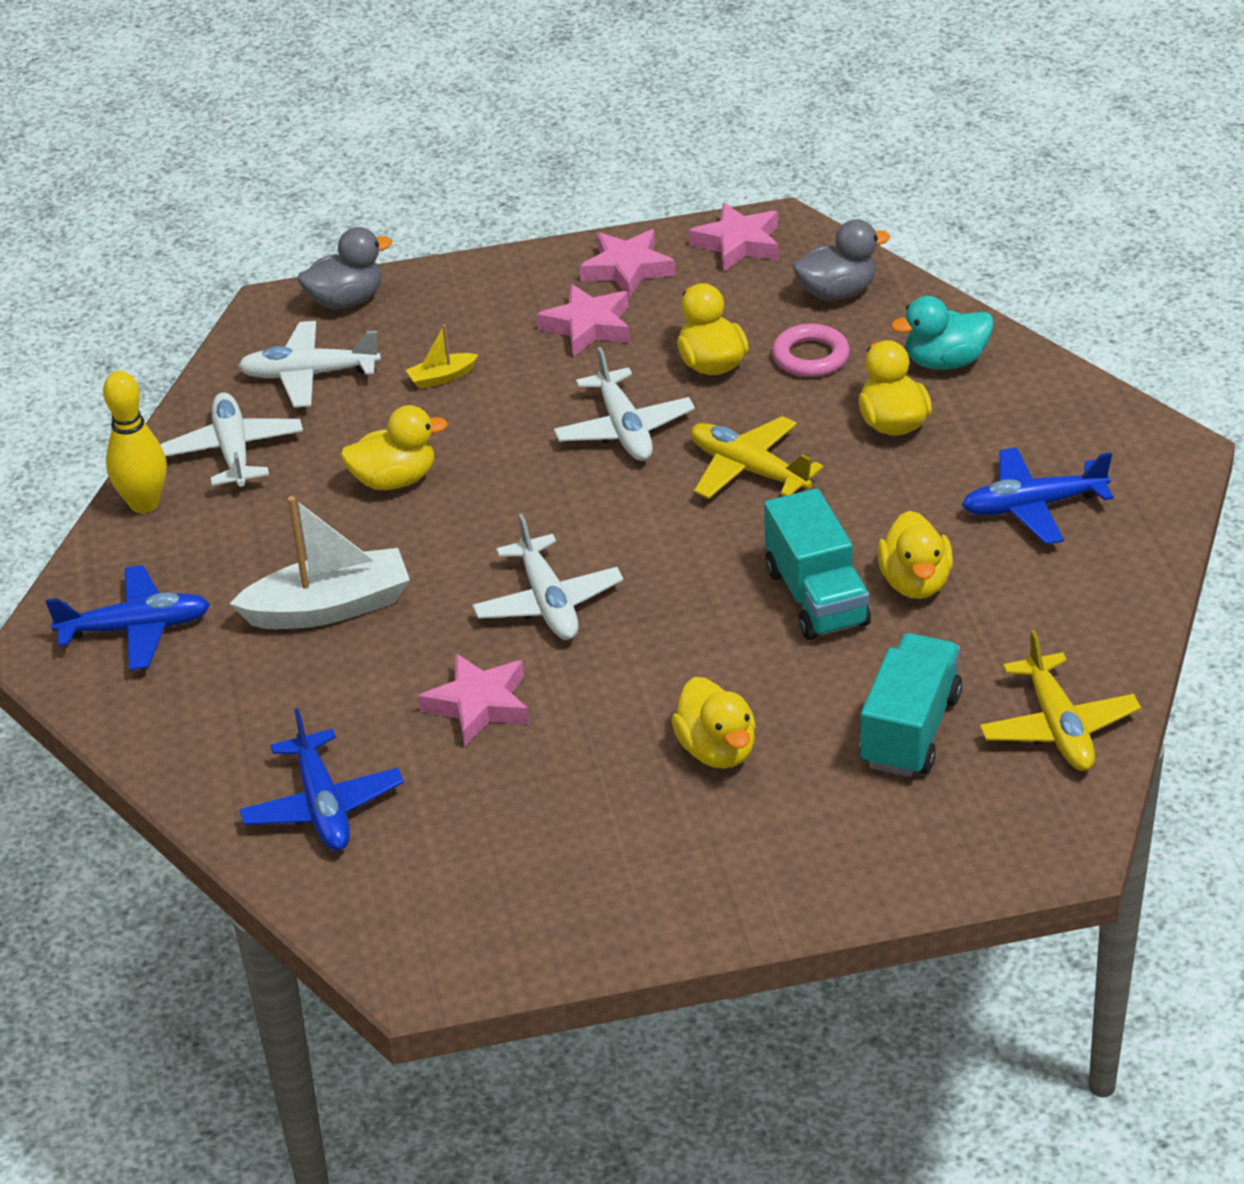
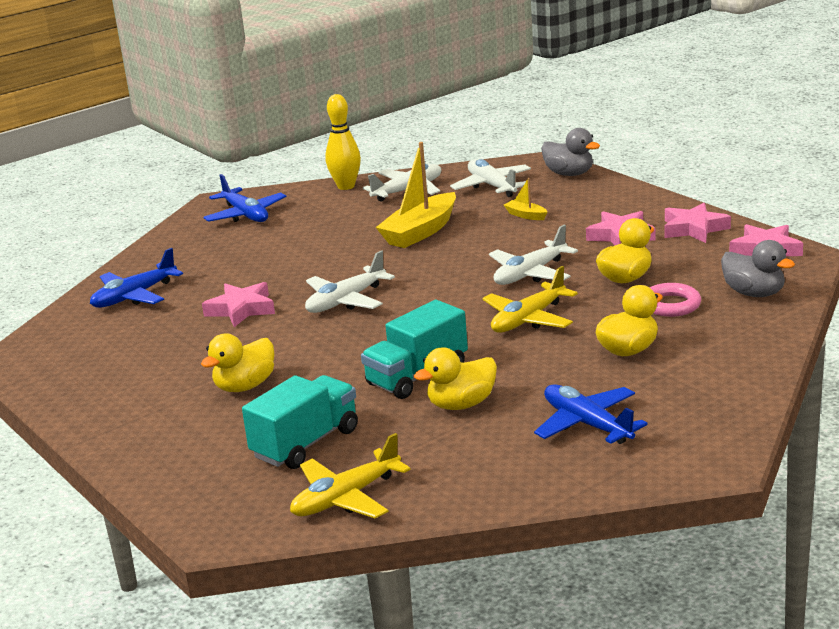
camera: 65 degrees right, 15 degrees down
(329, 608) = (296, 250): white boat -> none
(394, 480) = (420, 232): yellow duck -> yellow boat
(748, 469) = (528, 319): yellow plane -> yellow plane turned 150 degrees counterclockwise
(909, 730) = (305, 443): turquoise truck -> turquoise truck turned 45 degrees counterclockwise
(945, 362) = (721, 349): turquoise duck -> none

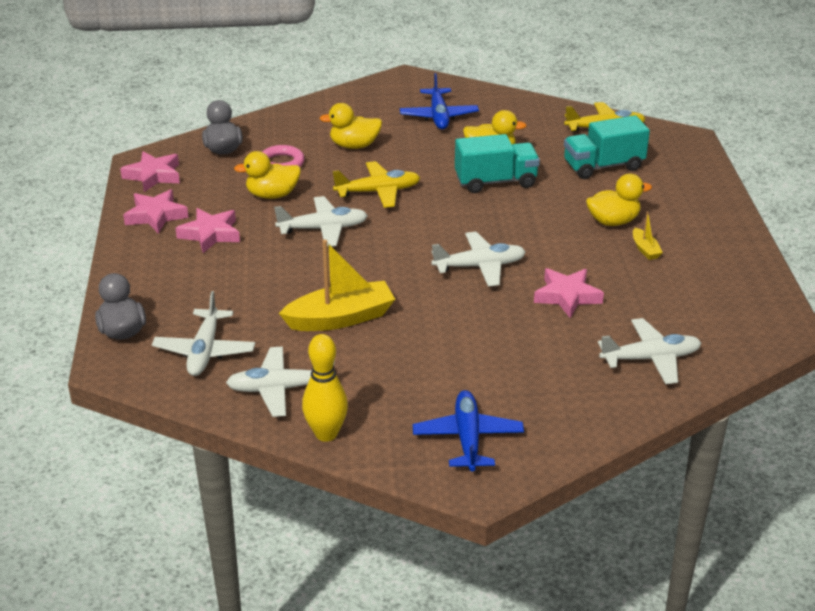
camera: 150 degrees left, 10 degrees up
(134, 296) = (651, 359): blue plane -> white plane
(526, 215) = (237, 294): yellow boat -> yellow boat (645, 249)

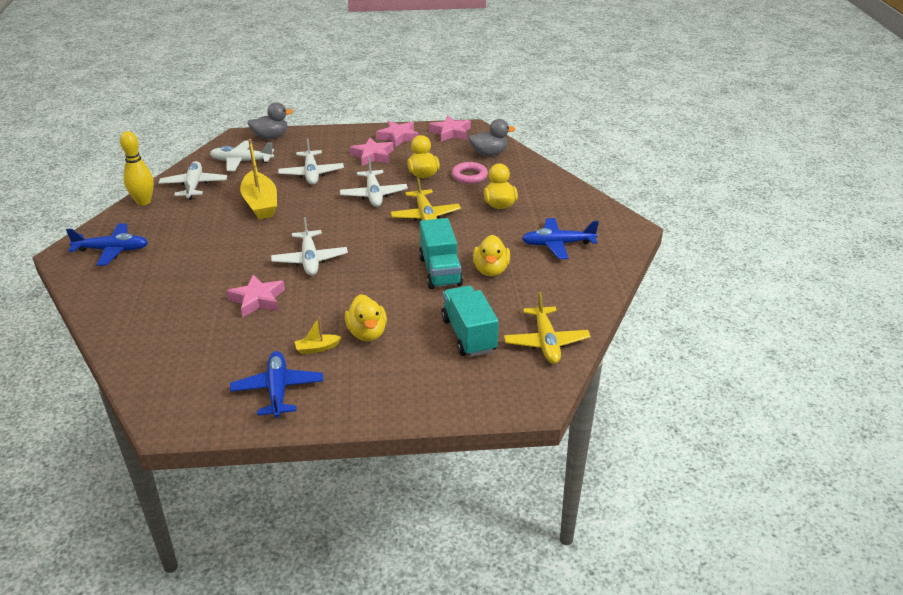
camera: 90 degrees right, 0 degrees up
(651, 359) = (160, 336): white plane -> white plane (311, 174)
(716, 267) = (278, 390): none -> blue plane

